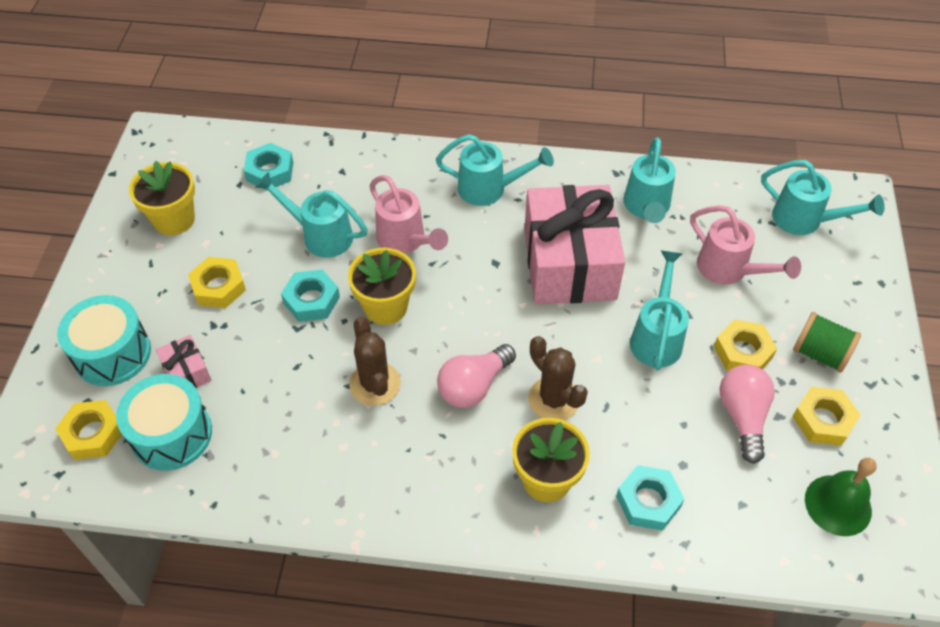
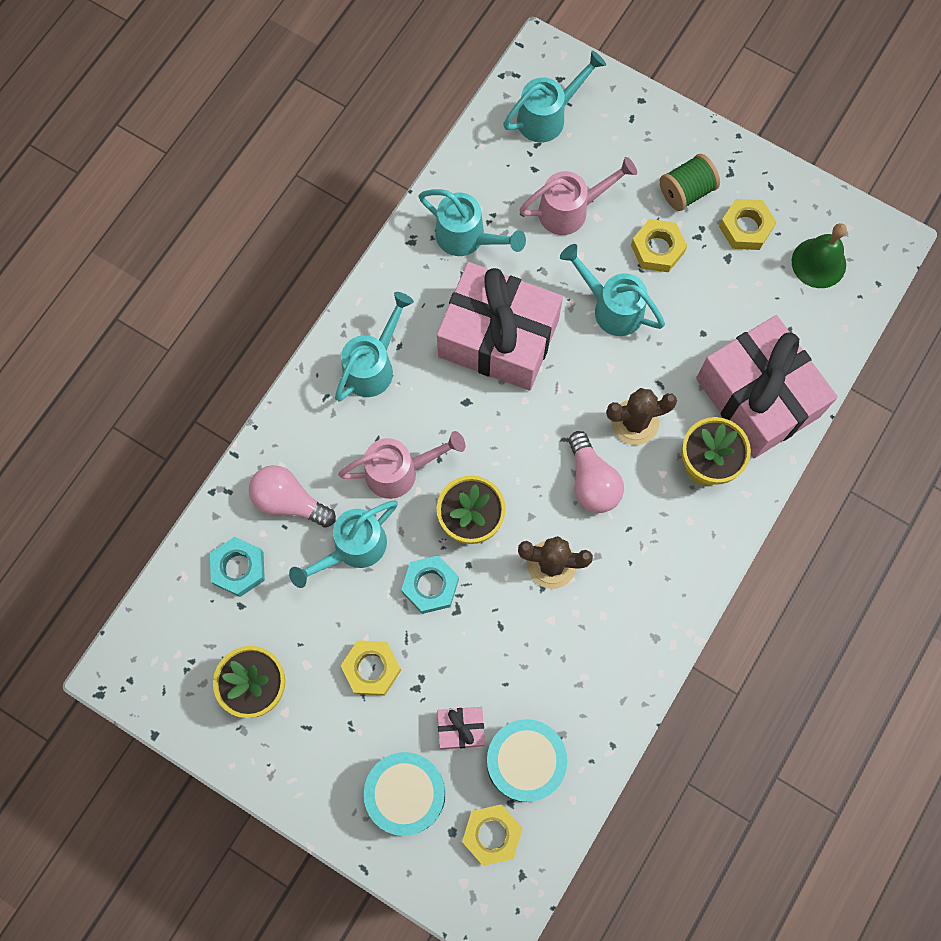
camera: 65 degrees left, 20 degrees up
(648, 501) = (758, 397): turquoise nut -> pink gift
(743, 416) = (716, 285): pink light bulb -> pink light bulb (289, 501)

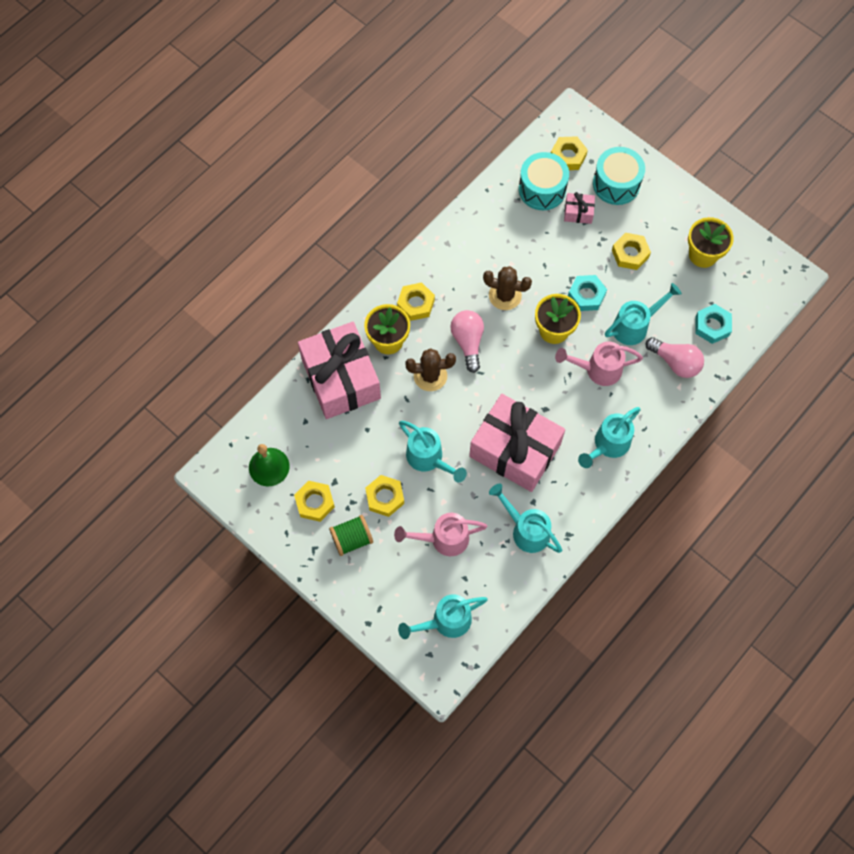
camera: 170 degrees left, 5 degrees down
(680, 528) = (416, 304): none -> yellow nut

